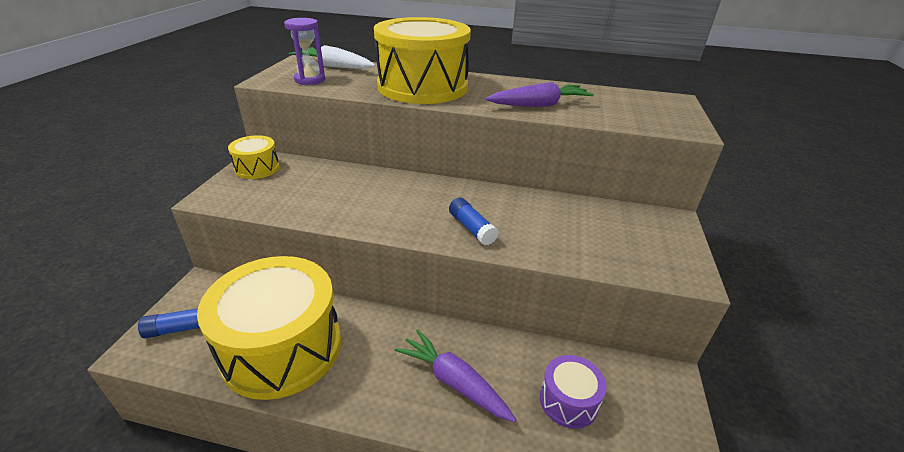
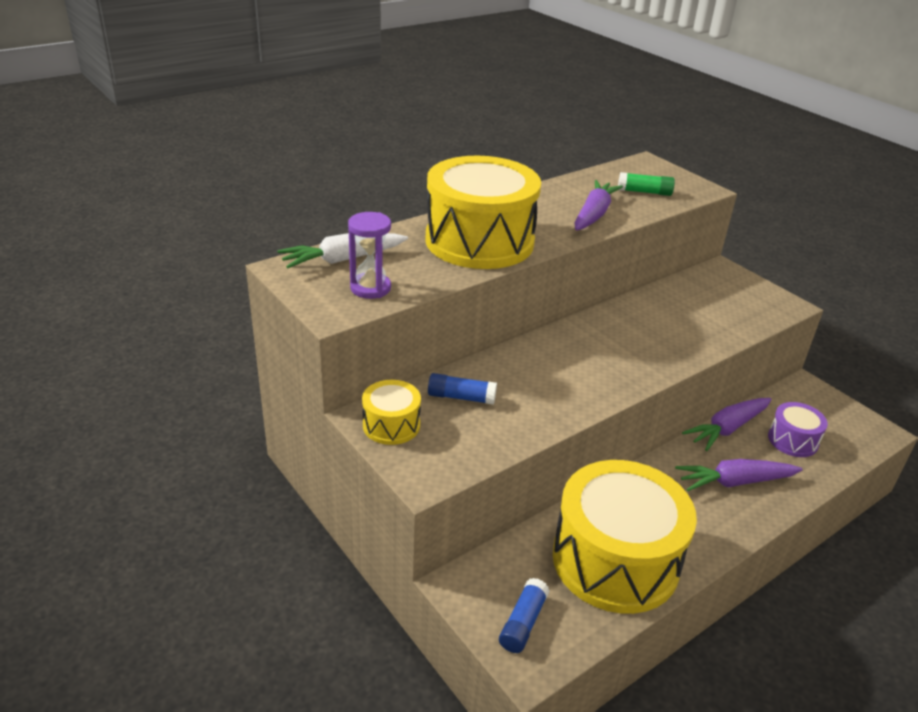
camera: 50 degrees left, 0 degrees up
(471, 228) = (648, 355): blue glue stick -> blue glue stick (461, 397)
(524, 346) = (727, 428): none -> purple carrot
(621, 110) = (644, 192): none -> green glue stick

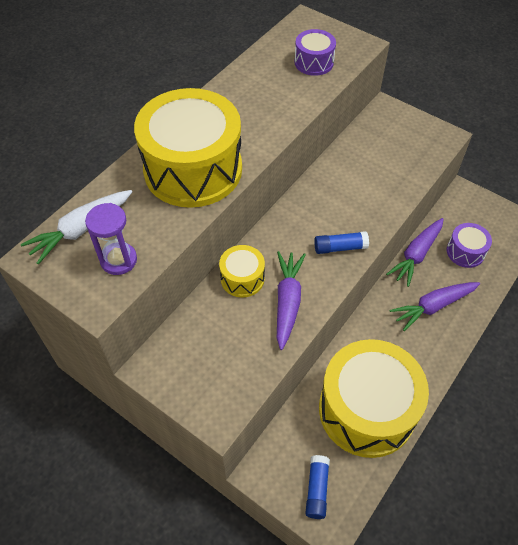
camera: 15 degrees left, 20 degrees up
(391, 425) = (173, 369): yellow drum -> yellow drum (242, 278)
(461, 397) = (219, 320): blue glue stick -> blue glue stick (340, 247)
(593, 214) = (279, 105): purple carrot -> purple carrot (287, 302)
(644, 192) = (314, 62): green glue stick -> purple drum

